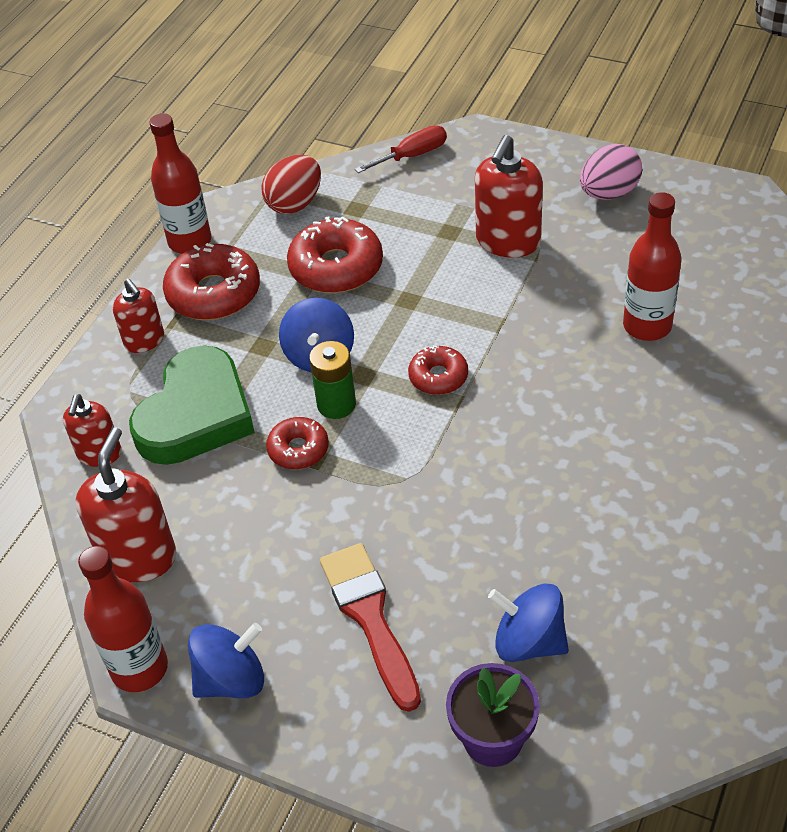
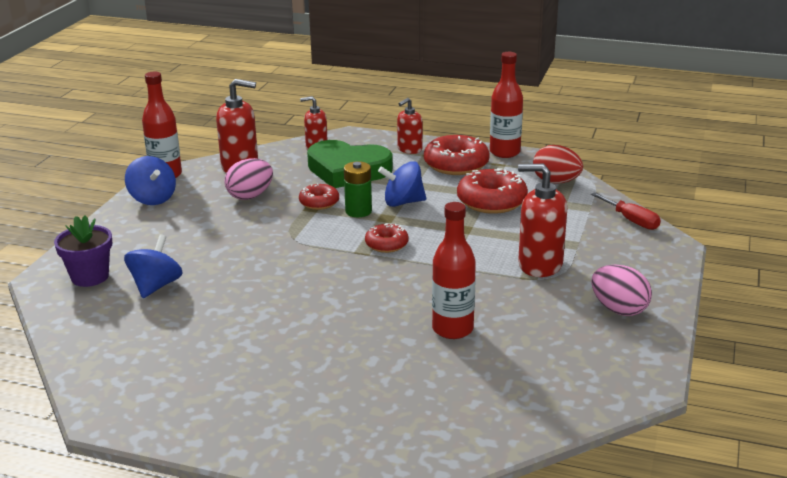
camera: 80 degrees right, 20 degrees down
(255, 537) = (250, 196): none -> pink egg
(370, 617) = (185, 234): red brush -> none

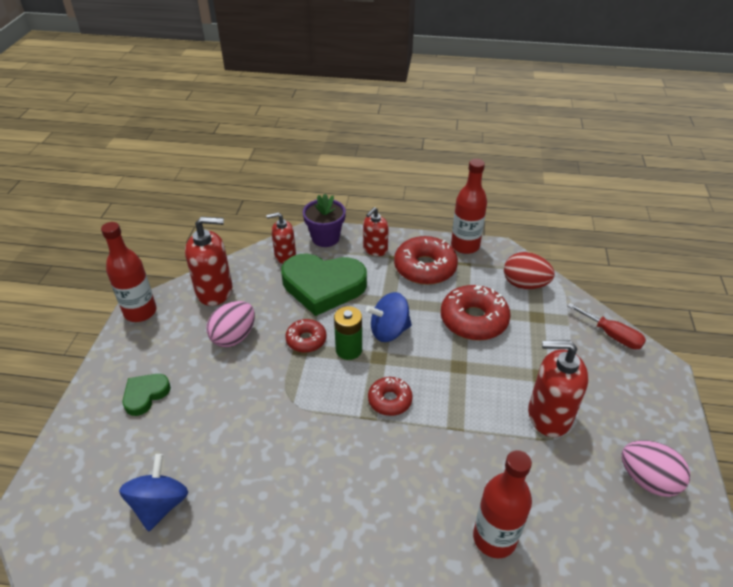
camera: 10 degrees left, 15 degrees up
(90, 277) = (82, 497): purple flower pot -> purple flower pot (325, 238)
(152, 199) = (132, 352): blue spinning top -> none
(158, 224) = (145, 395): none -> green heart

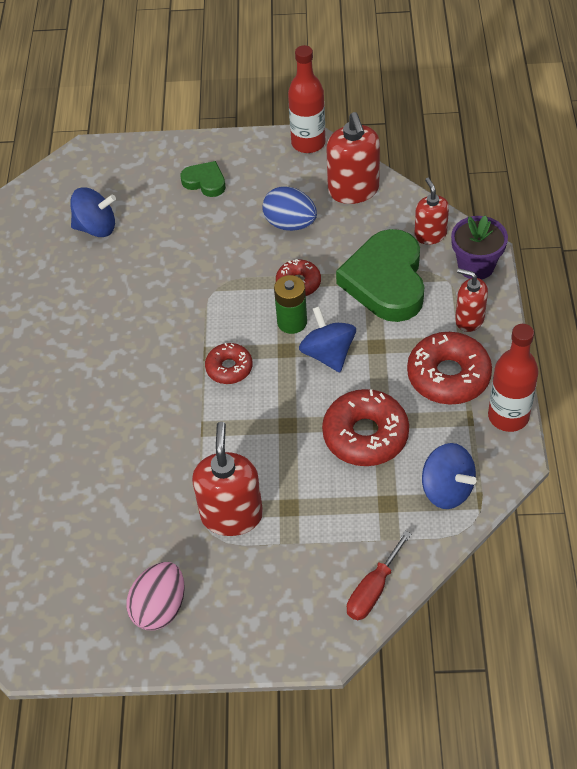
camera: 85 degrees right, 10 degrees up
(234, 337) = (290, 224): pink egg -> blue egg
(494, 538) = (84, 468): red bottle -> none
(525, 284) = (447, 489): red egg -> blue spinning top

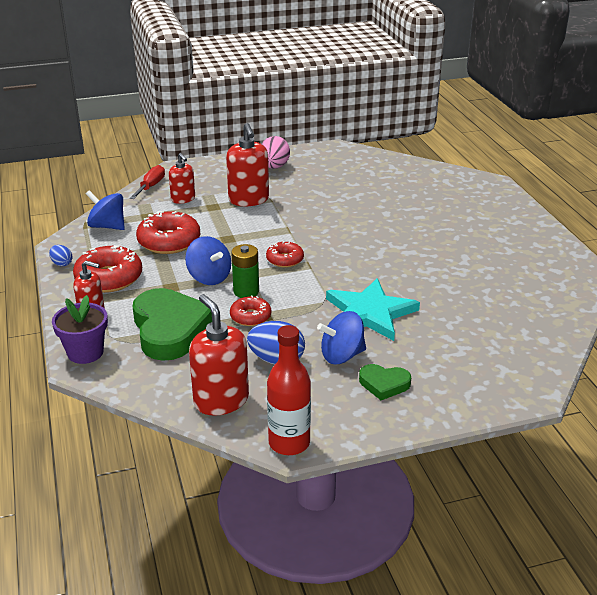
camera: 160 degrees right, 20 degrees down
(96, 227) = (462, 330): blue spinning top -> blue spinning top (342, 355)
(174, 265) = (369, 313): none -> turquoise star
(430, 235) = (132, 371): red soap dispenser -> red soap dispenser (183, 199)
(508, 416) = (62, 263): red bottle -> blue egg

